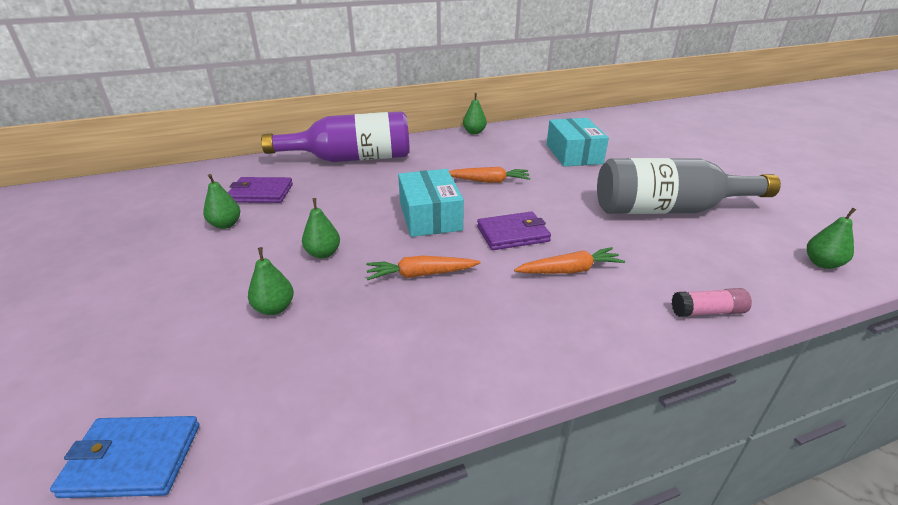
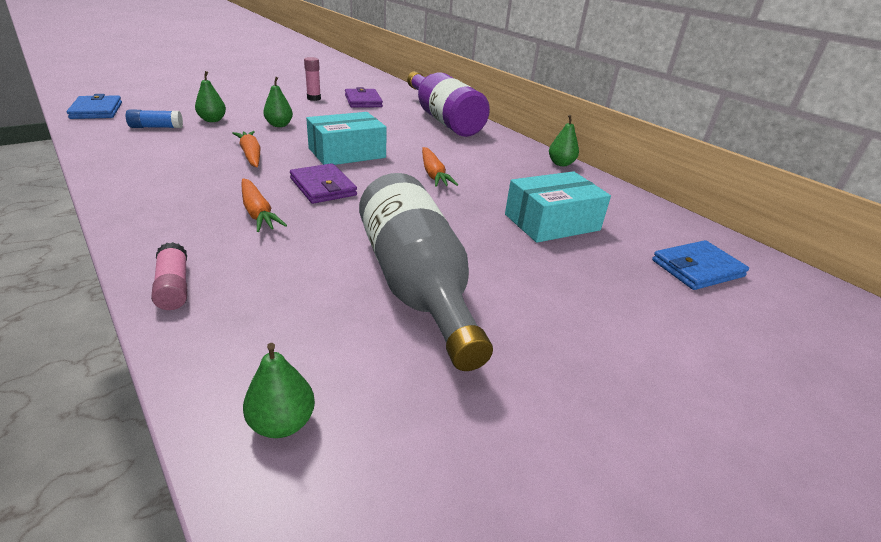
camera: 70 degrees right, 0 degrees up
(225, 225) = (314, 98): green pear -> pink glue stick
(280, 363) = (156, 127): none -> blue glue stick
(624, 130) = (697, 268): none -> blue wallet

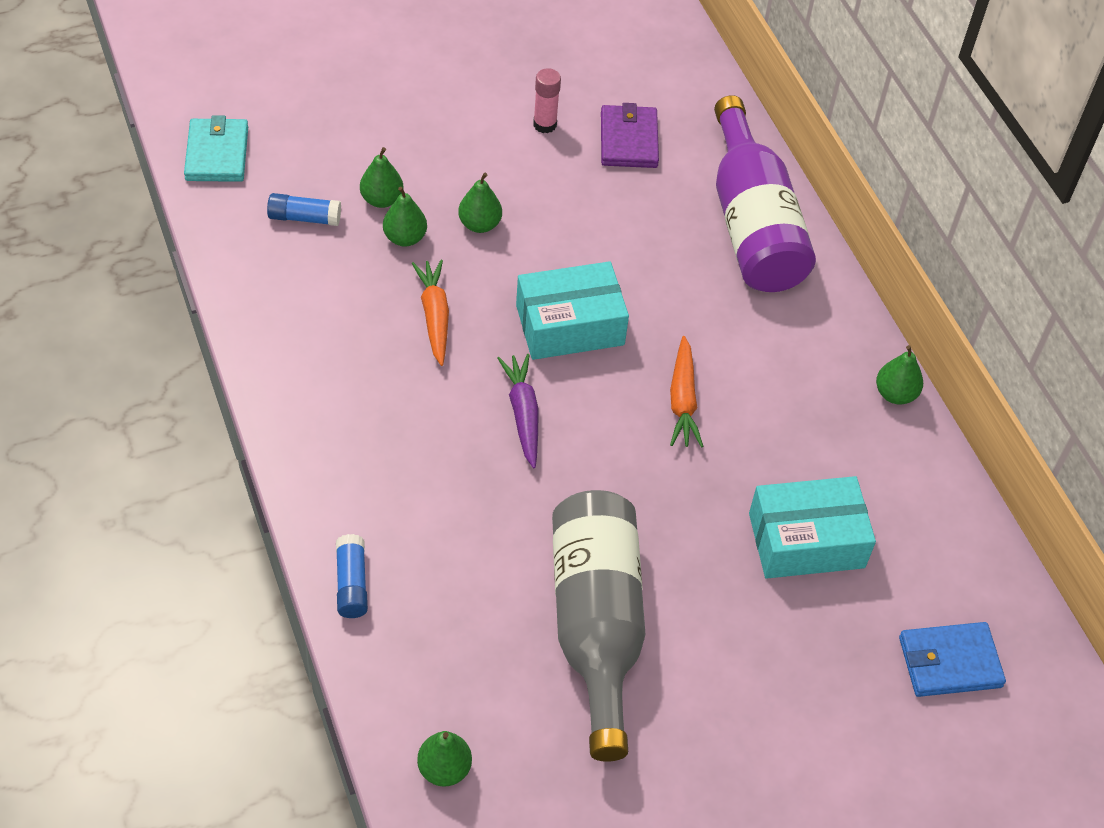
camera: 15 degrees right, 20 degrees up
(97, 110) = (217, 153): blue wallet -> turquoise wallet
(173, 287) = (351, 584): pink glue stick -> blue glue stick
(228, 131) = (405, 238): none -> green pear
(257, 212) = (437, 462): orange carrot -> none
(323, 187) = (523, 414): purple wallet -> purple carrot

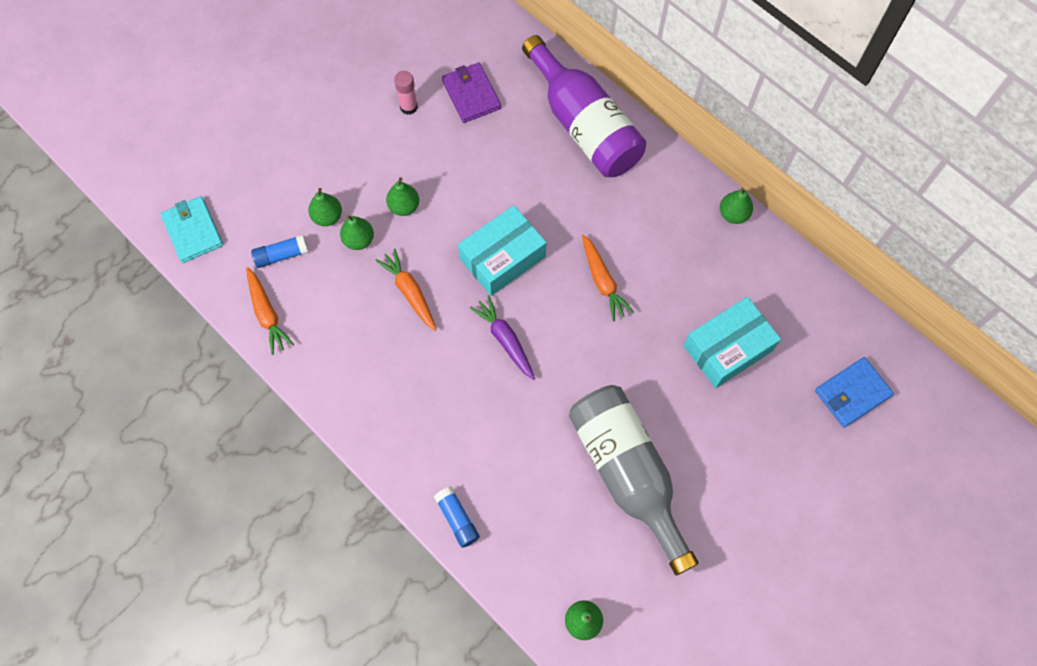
camera: 20 degrees left, 15 degrees up
(251, 271) = (267, 314): none -> orange carrot

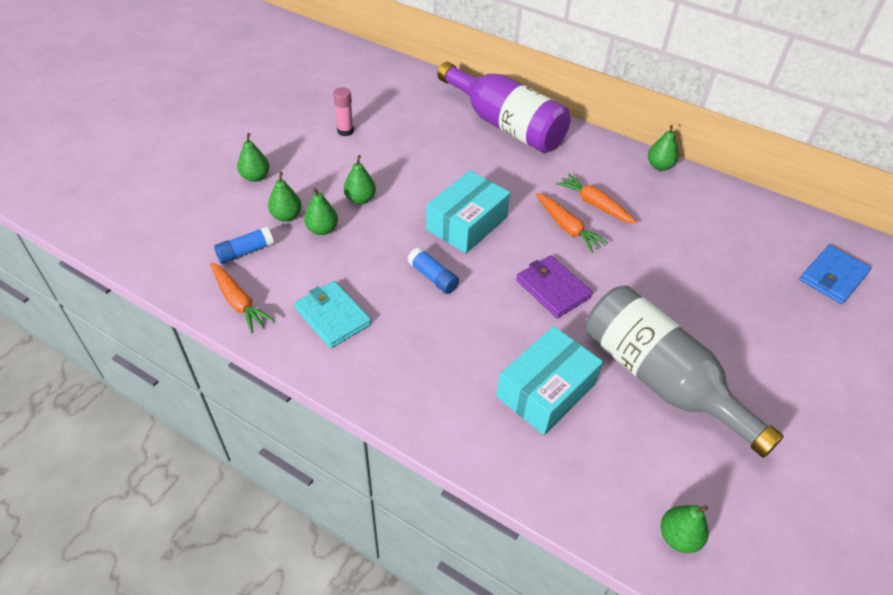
camera: 15 degrees left, 20 degrees down
(193, 231) = (148, 245): turquoise wallet -> turquoise wallet (332, 316)
(305, 158) = (255, 177): none -> green pear
(410, 292) = (384, 262): orange carrot -> orange carrot (594, 204)
(457, 519) = (498, 457): blue glue stick -> blue glue stick (433, 277)
(471, 94) = (399, 117): purple wallet -> purple wallet (553, 289)
(505, 340) = (492, 286): purple carrot -> none
(727, 348) = (704, 260): turquoise box -> turquoise box (546, 390)

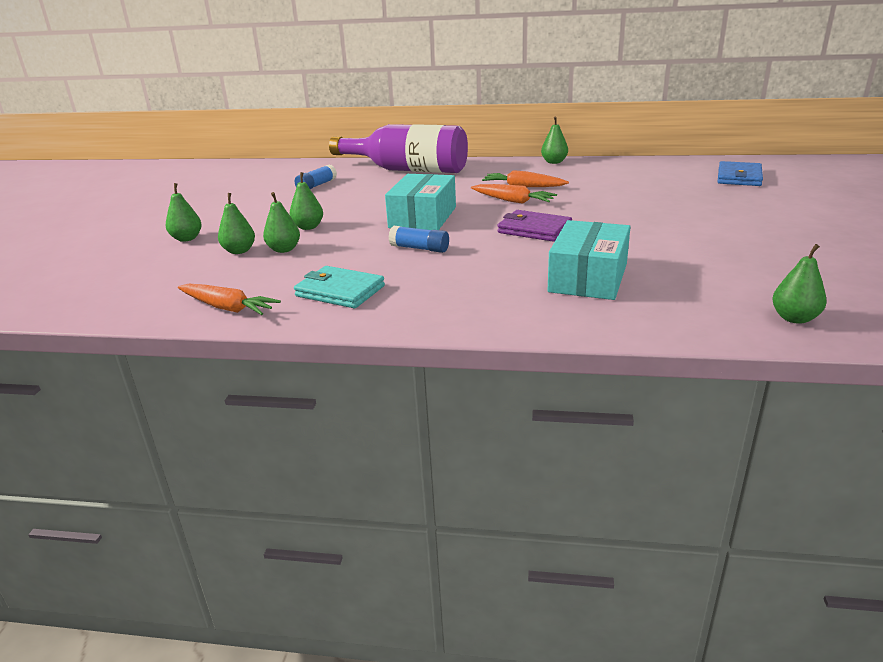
camera: 20 degrees left, 20 degrees down
(245, 252) = (210, 279): blue glue stick -> blue glue stick (316, 185)
(345, 131) = (261, 200): pink glue stick -> none
(659, 379) = (675, 248): grey bottle -> none

